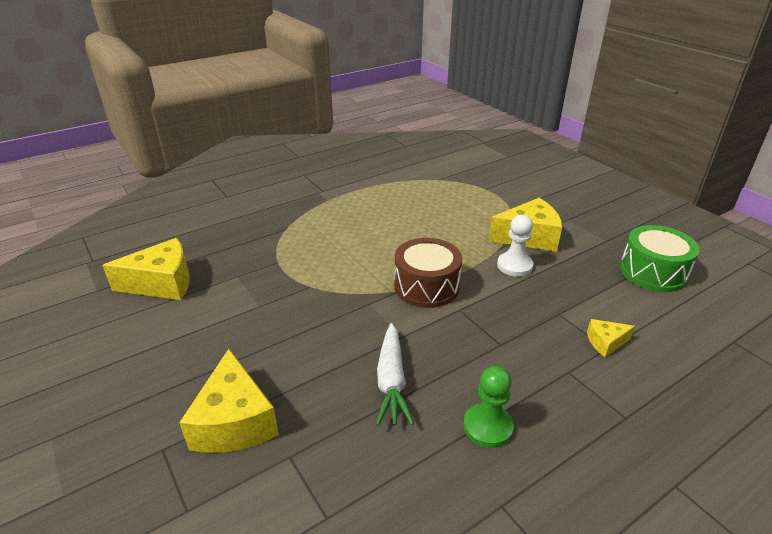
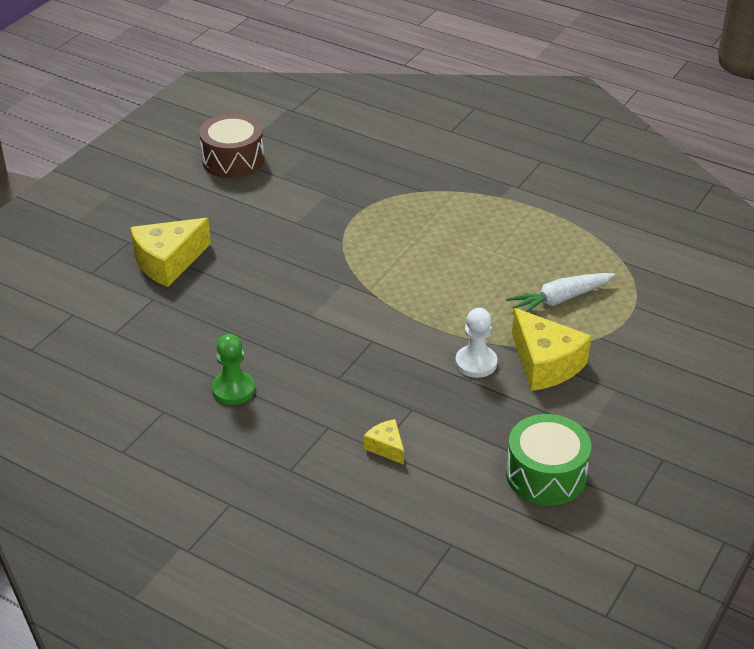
camera: 65 degrees right, 5 degrees up
(162, 283) = (289, 159): yellow cheese -> none
(391, 381) = (253, 325): white carrot -> white carrot (560, 299)
(426, 286) = (393, 310): brown drum -> brown drum (233, 160)

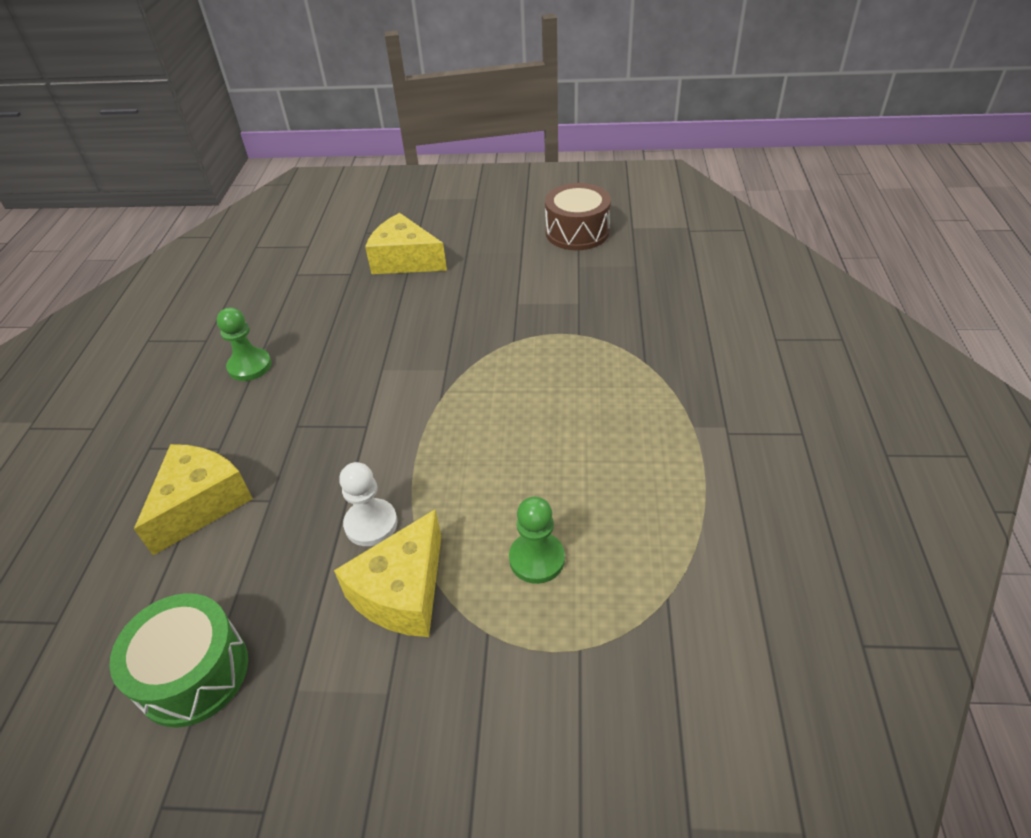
camera: 65 degrees right, 5 degrees up
(386, 447) = (201, 504): yellow cheese -> yellow cheese, size x1.99
(560, 299) = (537, 559): white carrot -> green pawn

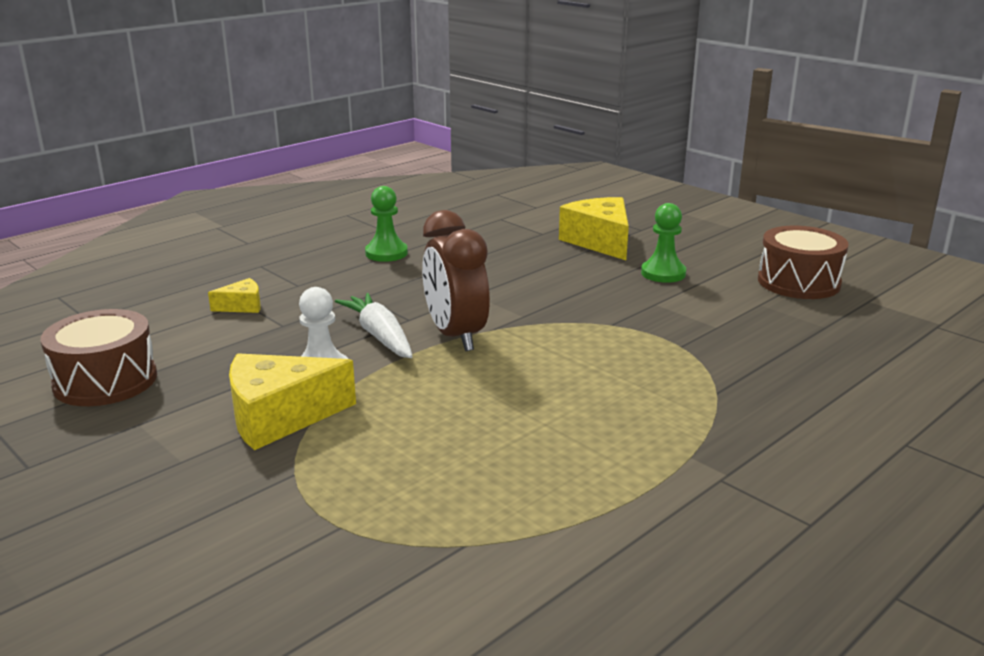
camera: 40 degrees right, 20 degrees down
(193, 673) = (105, 381): green drum -> brown drum
(201, 504) = (242, 306): yellow cheese -> yellow cheese, size x0.50
(367, 458) = (379, 336): none -> white carrot
(424, 420) = (455, 336): none -> brown clock
(537, 559) = (401, 457): green pawn -> green pawn (663, 273)

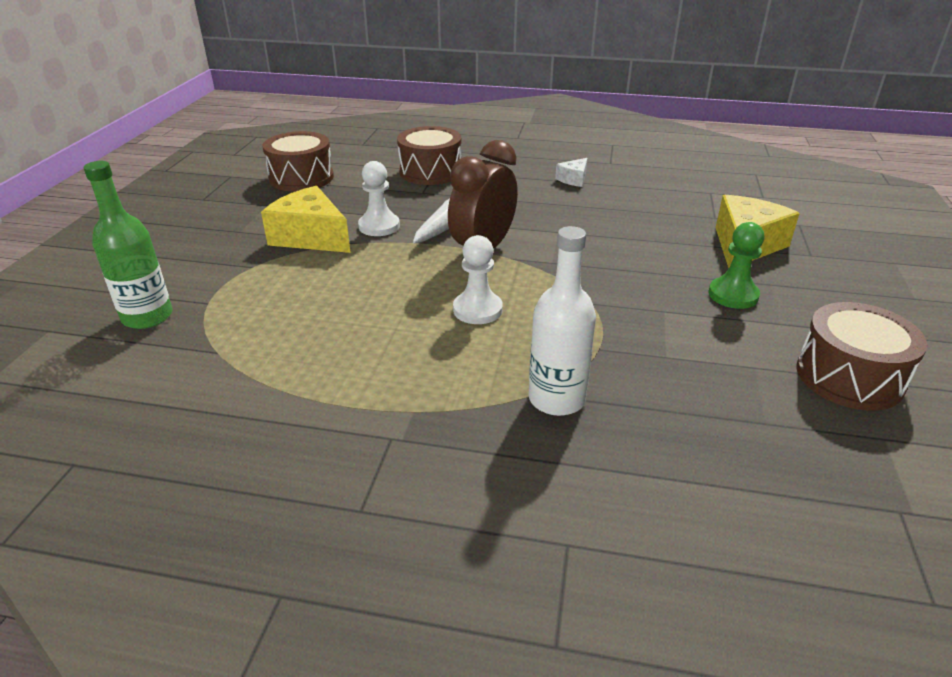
camera: 55 degrees right, 10 degrees up
(242, 306) = (430, 172): yellow cheese -> brown drum
(313, 583) = (147, 317): none -> green bottle
(386, 253) = (573, 179): green pawn -> white cheese
(561, 374) = (477, 310): none -> white pawn
(732, 387) = (556, 399): none -> white bottle

